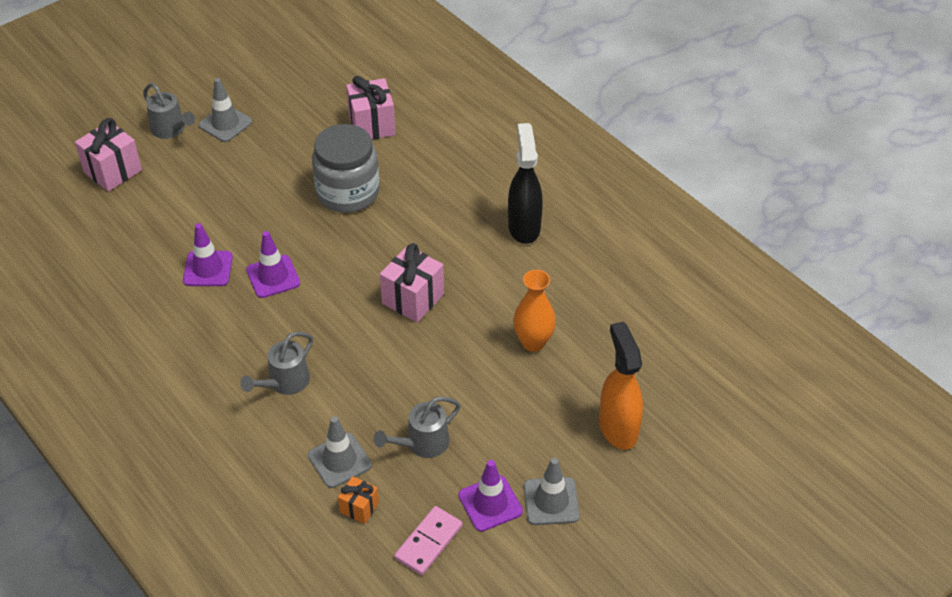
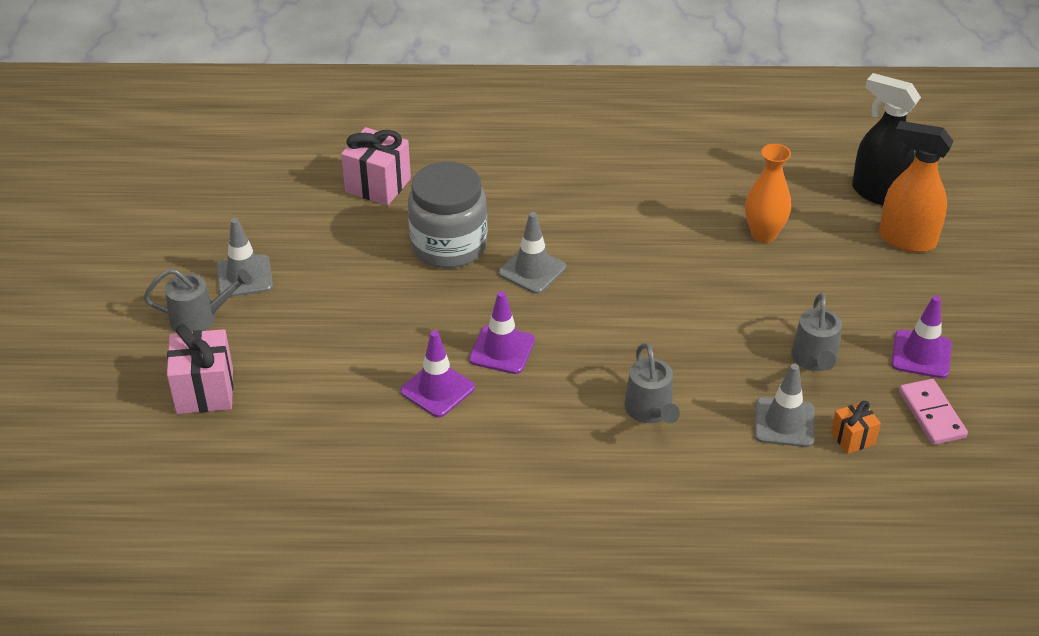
camera: 50 degrees left, 5 degrees down
(413, 299) = (634, 276): pink gift -> none
(524, 227) = (622, 167): black spray bottle -> black spray bottle (877, 193)
(551, 501) = (950, 318): grey traffic cone -> grey traffic cone (532, 270)

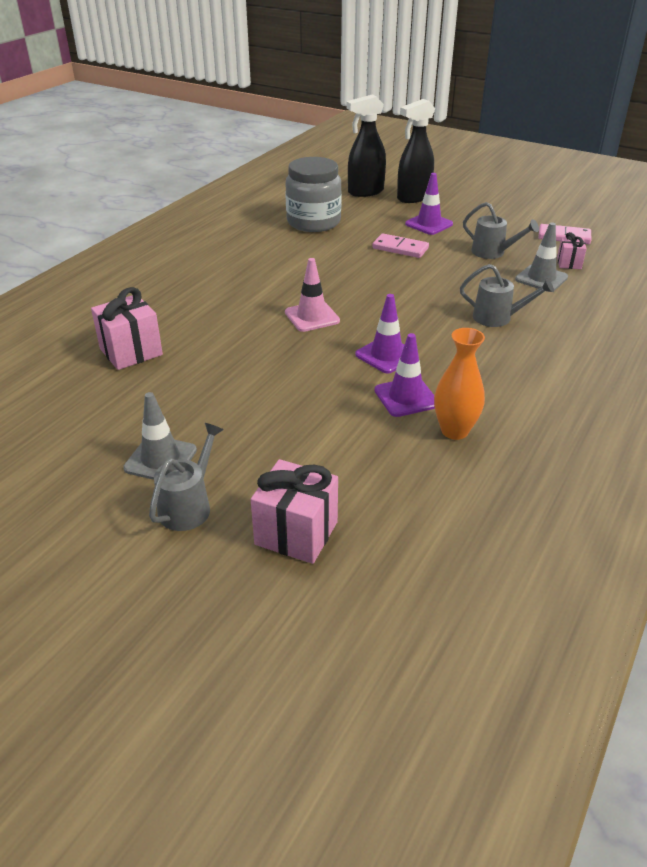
camera: 60 degrees left, 5 degrees down
(449, 246) = (244, 342): grey jar -> grey jar (313, 222)
(532, 270) = (312, 317): grey traffic cone -> pink traffic cone
(748, 278) = (400, 248): none -> pink domino
(763, 234) = (364, 231): orange vase -> orange vase (454, 431)
(852, 438) = (569, 263): orange gift -> pink gift
(906, 240) = (413, 198): orange spray bottle -> black spray bottle
(921, 354) = (513, 224): purple traffic cone -> purple traffic cone (429, 224)

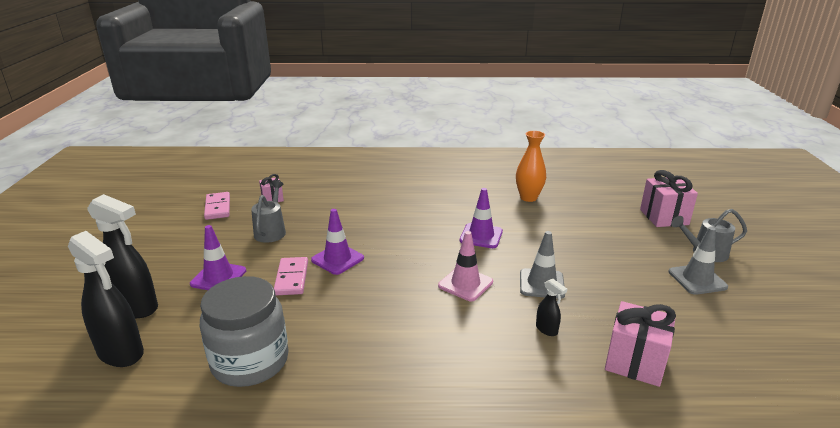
camera: 120 degrees left, 10 degrees down
(211, 330) = (547, 330): none -> black spray bottle
(406, 397) = (518, 218): purple traffic cone -> purple traffic cone (337, 259)
(498, 318) = (386, 209): grey watering can -> none
(541, 278) = (308, 204): grey traffic cone -> grey traffic cone (541, 284)

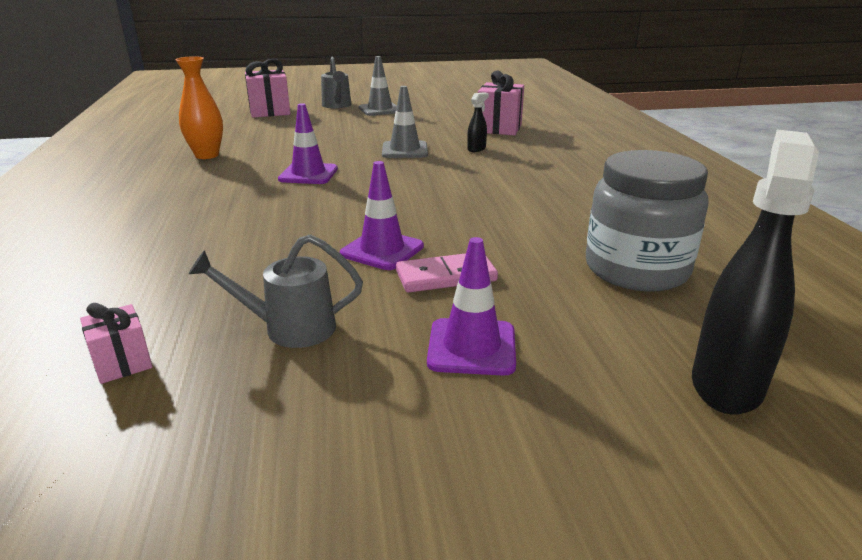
camera: 100 degrees left, 0 degrees up
(136, 308) = (616, 419): black spray bottle -> none
(217, 208) = (145, 449): pink domino -> none
(465, 284) = (417, 177): pink traffic cone -> none

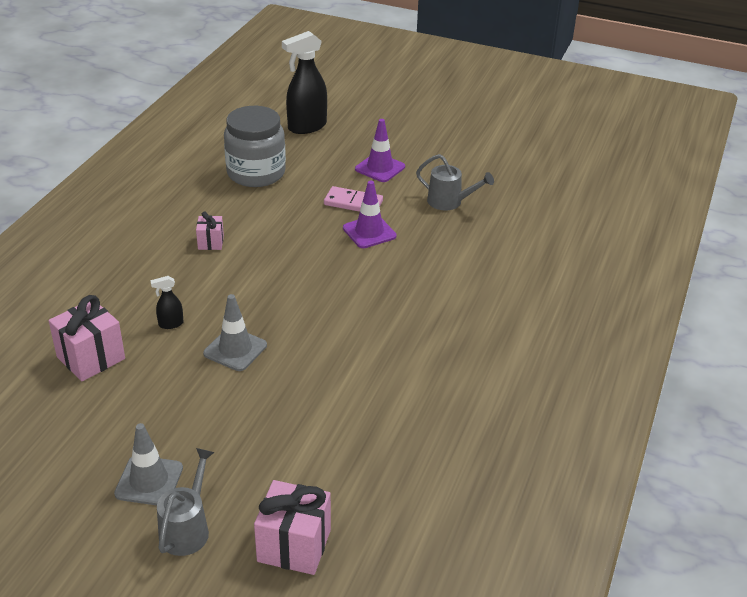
camera: 150 degrees left, 10 degrees up
(122, 363) = (527, 211): pink gift -> pink gift (211, 242)
(207, 155) = (429, 421): orange vase -> none
(308, 174) = (354, 340): purple traffic cone -> none

